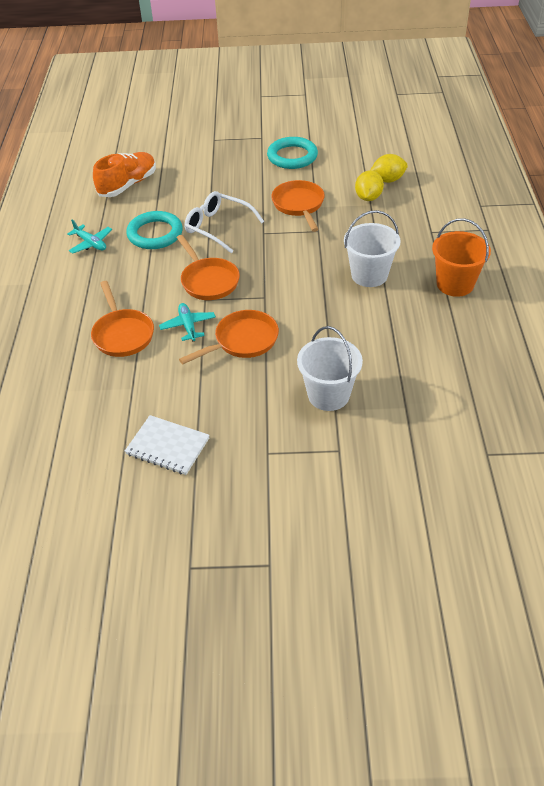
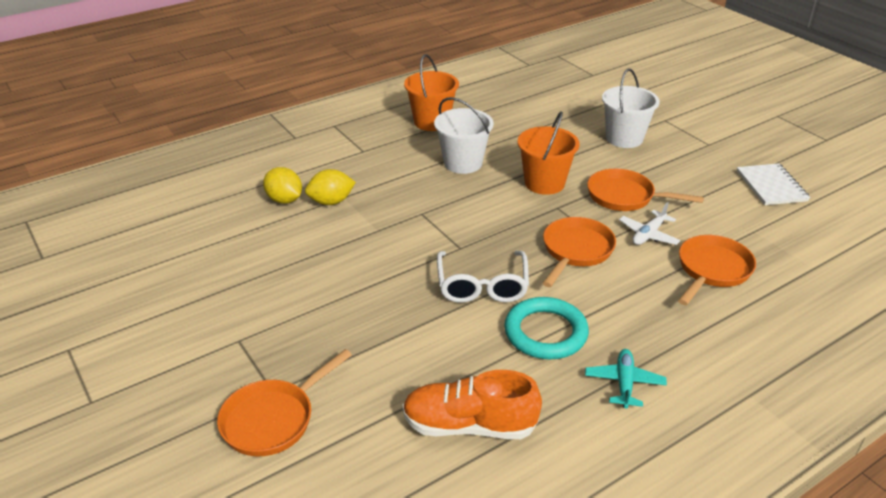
camera: 125 degrees left, 10 degrees down
(188, 326) = (648, 234): turquoise plane -> white plane
(292, 156) = (276, 289): turquoise ring -> none
(299, 205) = (385, 242): orange pan -> orange pan (273, 419)
(301, 306) = (544, 183): none -> orange bucket

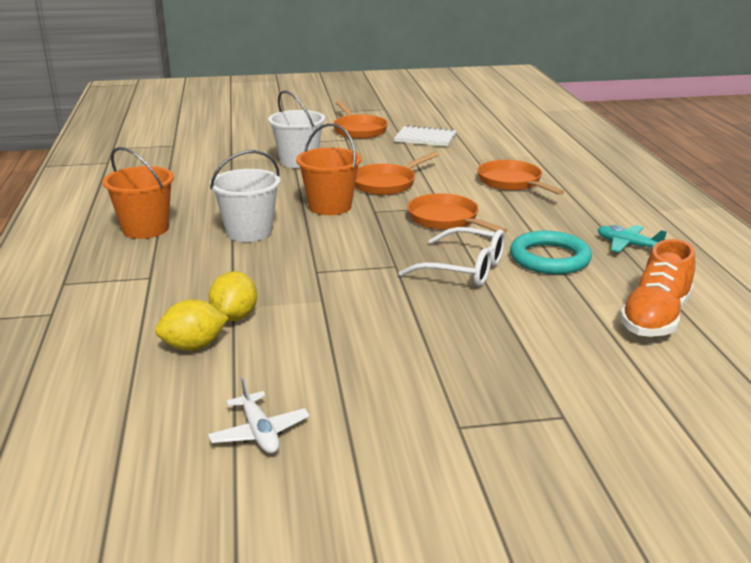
camera: 65 degrees left, 10 degrees down
(273, 419) = (609, 423): orange pan -> orange pan (358, 130)
(648, 234) = (448, 190): white plane -> white plane (259, 432)

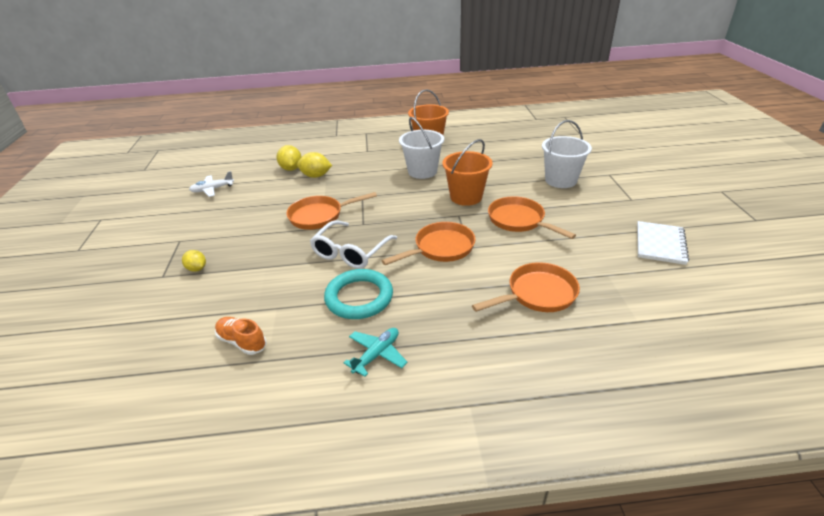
camera: 95 degrees right, 10 degrees up
(358, 130) = (664, 205): orange pan -> orange pan (319, 216)
(533, 384) = (197, 269): none -> yellow lemon
(655, 318) = (242, 342): orange shoe -> orange shoe, size x0.60

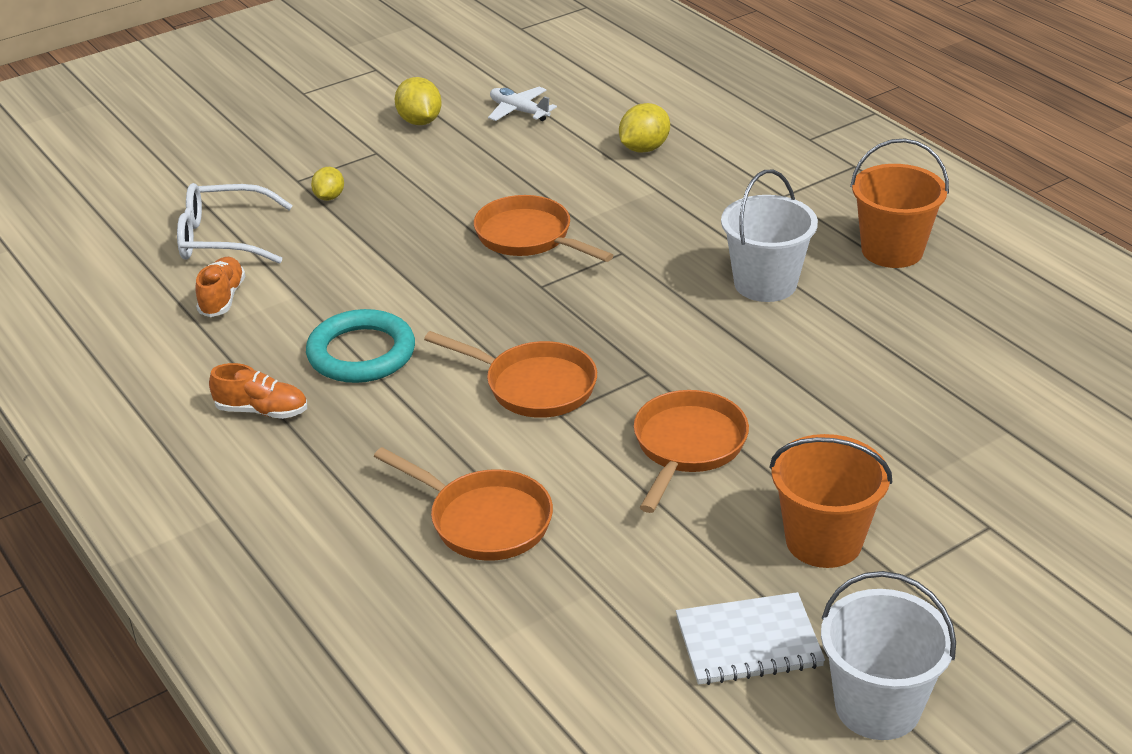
camera: 60 degrees right, 0 degrees up
(316, 176) = (643, 182): yellow lemon -> yellow lemon (419, 121)
(351, 252) = (458, 304): white glasses -> white glasses (223, 238)
(377, 355) = (262, 411): turquoise plane -> orange shoe
(466, 197) = (717, 362): orange bucket -> orange bucket (823, 541)
(560, 180) = (893, 462): white bucket -> white bucket (877, 706)

